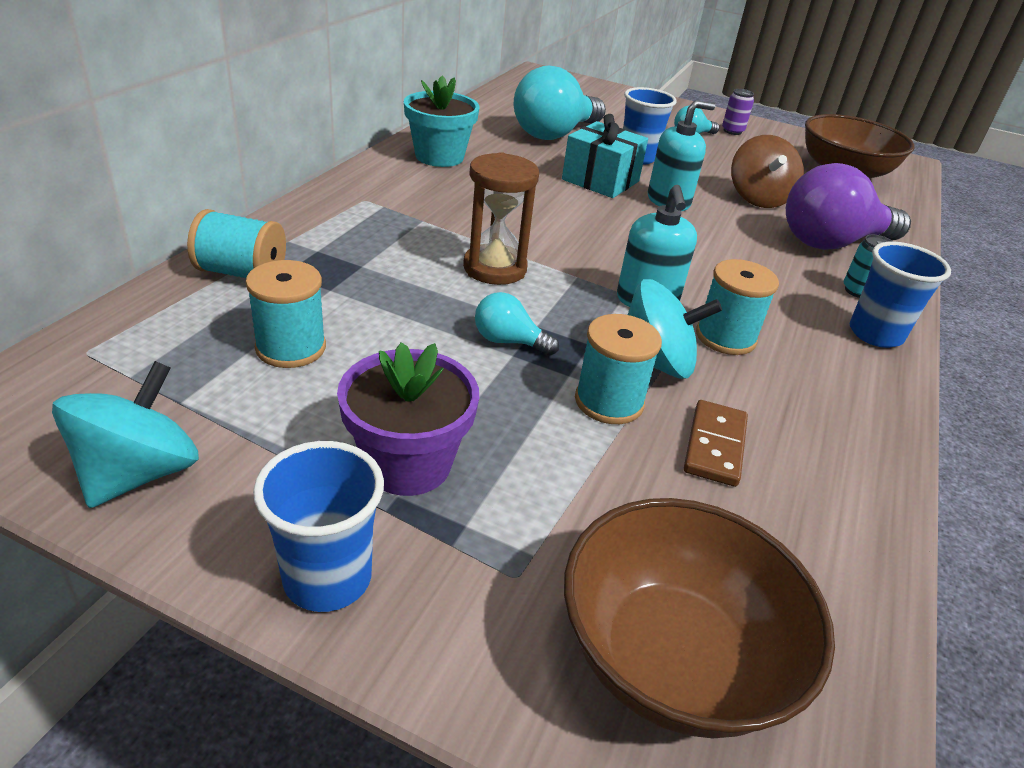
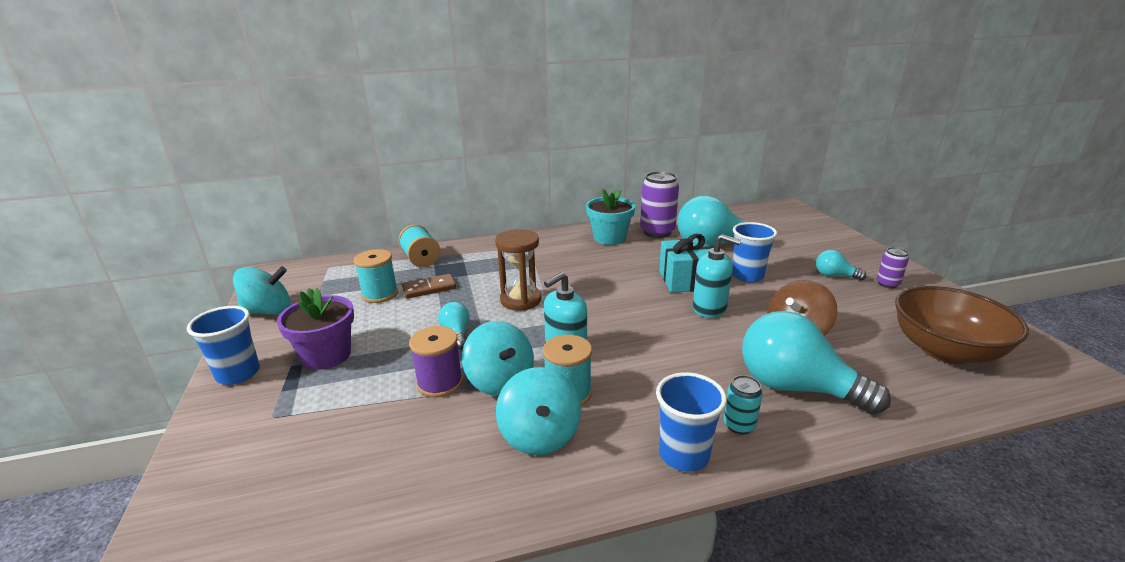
camera: 55 degrees right, 10 degrees down
(475, 134) = (657, 232): none -> purple can
(609, 402) = (440, 383): turquoise spool -> purple spool
(672, 658) = (245, 486): brown bowl -> none
(714, 445) = (440, 433): brown domino -> brown domino (429, 288)
(780, 387) = (539, 435): none -> turquoise spinning top
(831, 243) = (796, 387): purple light bulb -> turquoise light bulb

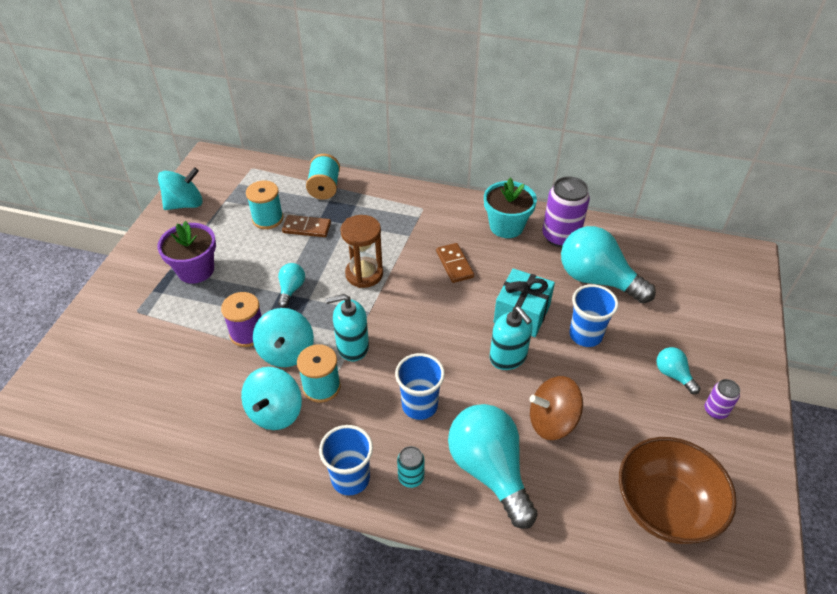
camera: 30 degrees right, 20 degrees up
(238, 373) = (136, 261): blue cup -> blue cup (419, 405)
(268, 311) = (185, 204): turquoise spinning top -> turquoise spinning top turned 45 degrees counterclockwise
(595, 270) = (454, 264): none -> brown domino

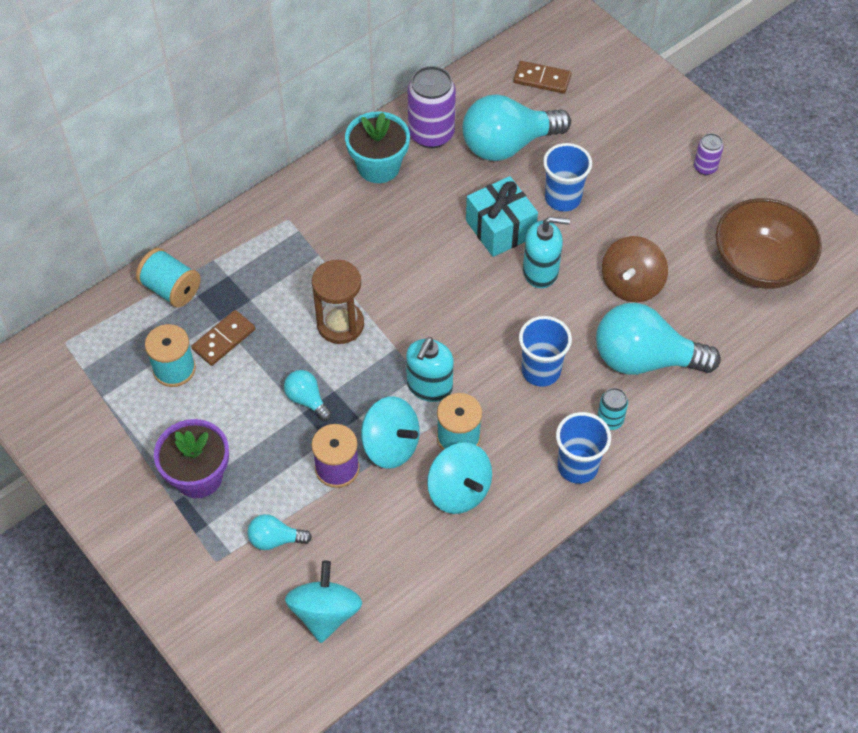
camera: 55 degrees left, 10 degrees up
(185, 204) = (70, 440): turquoise spinning top -> turquoise spinning top (325, 613)
(454, 264) = (393, 241): brown domino -> brown domino (542, 79)
(673, 375) = (651, 168): turquoise light bulb -> turquoise light bulb (275, 539)

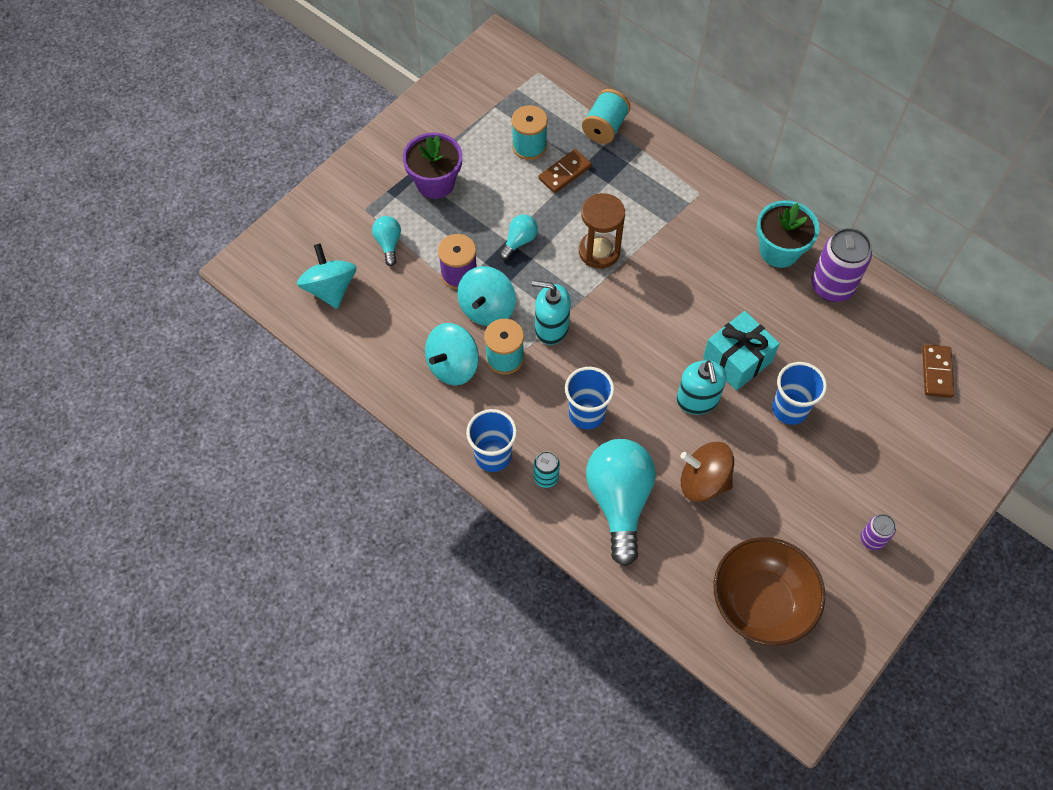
camera: 80 degrees right, 5 degrees up
(223, 339) = (565, 173): brown domino -> brown domino turned 75 degrees counterclockwise
(325, 613) = (330, 289): turquoise spinning top -> turquoise spinning top turned 105 degrees counterclockwise
(508, 145) = (841, 353): turquoise light bulb -> none

